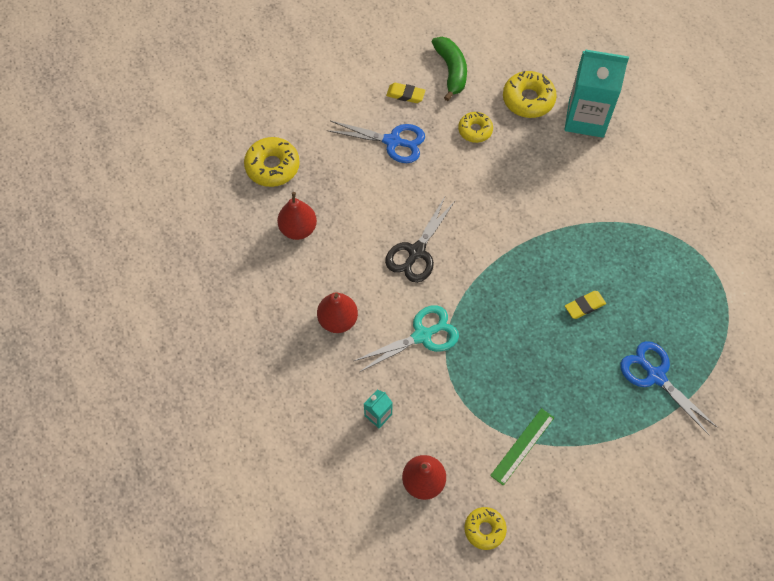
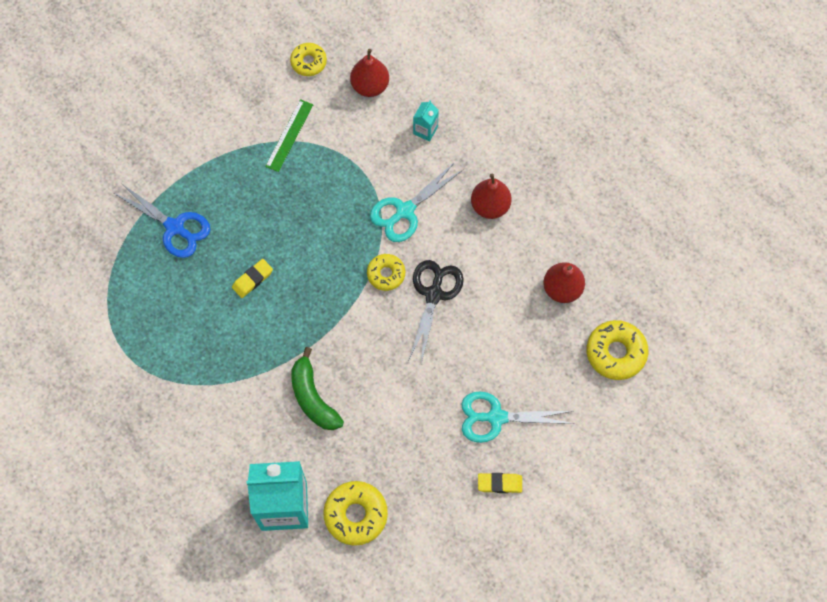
camera: 165 degrees right, 5 degrees up
(392, 141) = (496, 417): blue scissors -> turquoise scissors
(451, 71) = (455, 532): green banana -> green banana (313, 397)
(475, 130) = (408, 456): yellow donut -> yellow donut (386, 274)

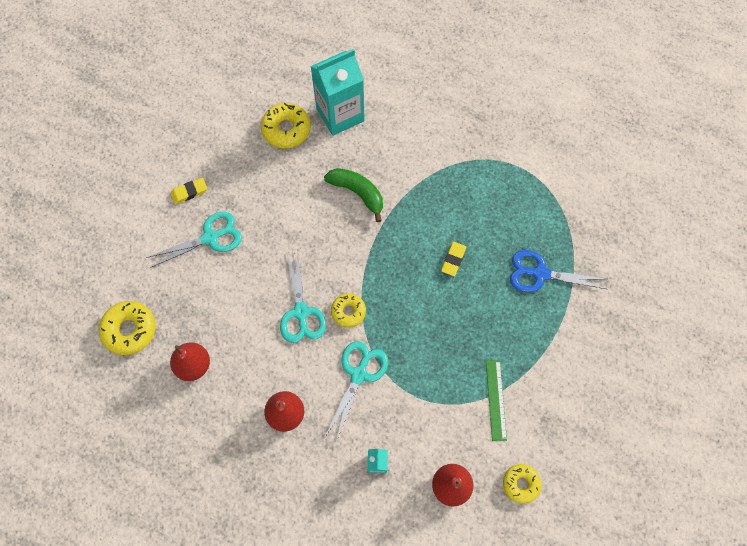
camera: 155 degrees right, 0 degrees up
(434, 294) = (301, 312): black scissors -> turquoise scissors

